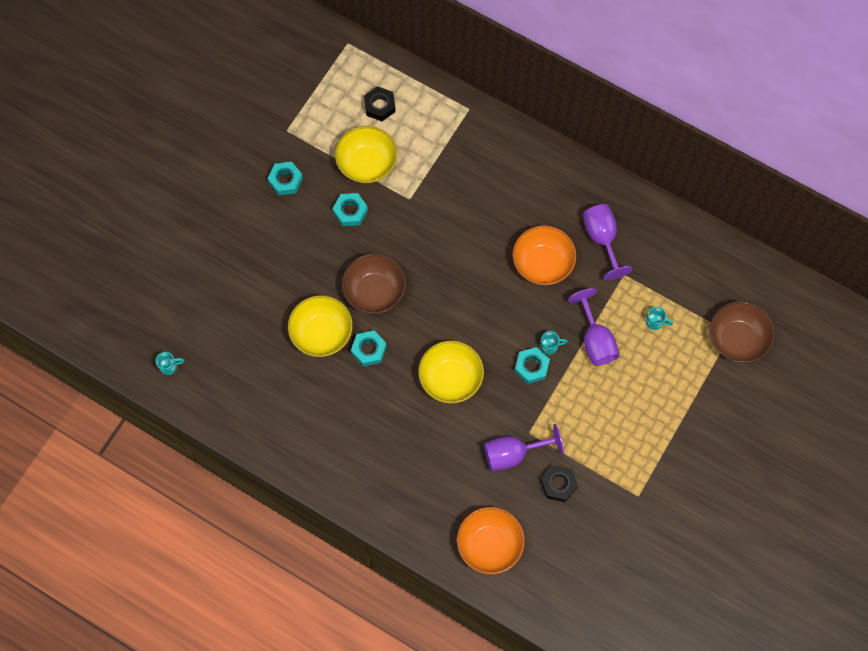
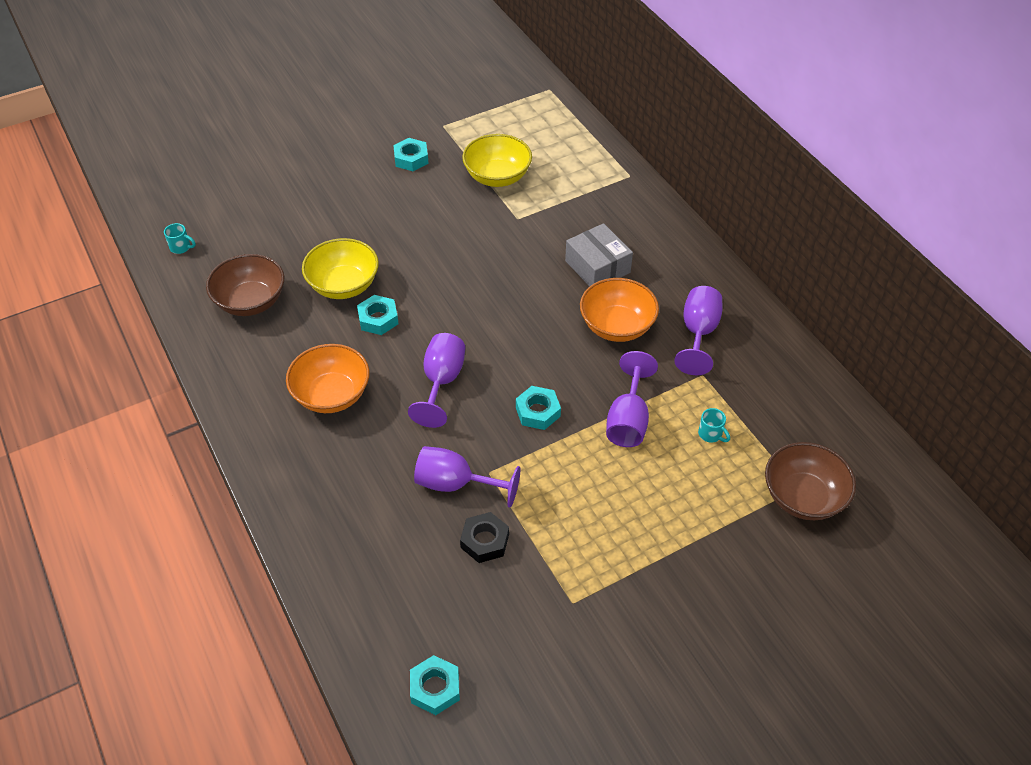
camera: 30 degrees right, 20 degrees down
(350, 211) = (452, 205): turquoise nut -> turquoise nut (435, 688)
(374, 291) = (423, 275): brown bowl -> brown bowl (251, 301)
(379, 106) = (544, 141): black nut -> none
(450, 378) = (441, 382): yellow bowl -> purple goblet
(489, 545) = (359, 562): orange bowl -> orange bowl (332, 395)
(497, 215) = (597, 267): none -> grey box
(550, 346) = (572, 402): turquoise mug -> none

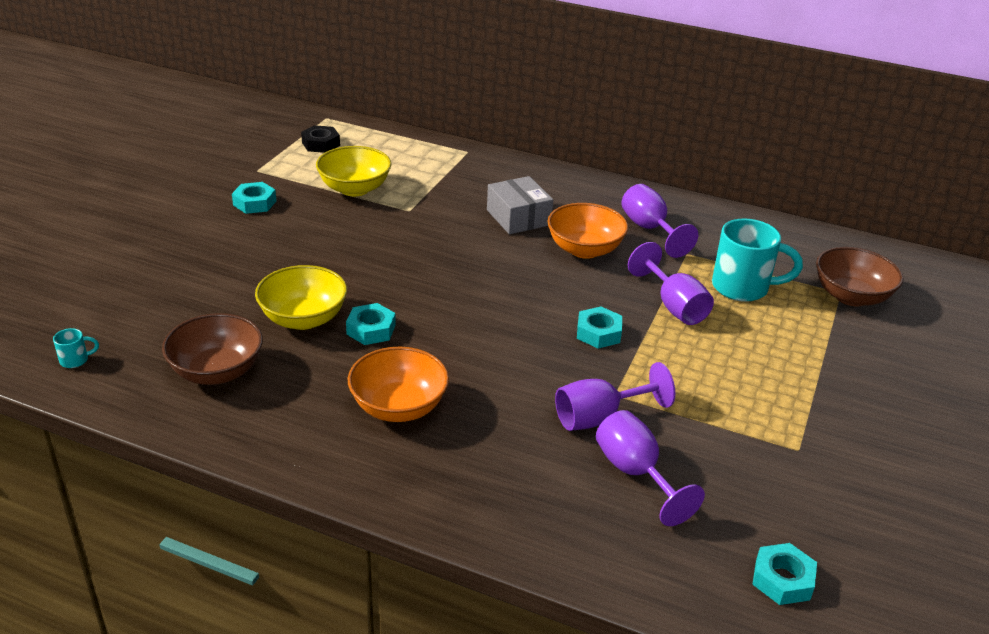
camera: 40 degrees left, 15 degrees down
(441, 382) = (490, 349): purple goblet -> purple goblet (635, 473)
(484, 541) = (676, 445): black nut -> black nut (321, 144)
(597, 267) = (518, 217): grey box -> grey box turned 45 degrees clockwise
(711, 434) = (742, 287): turquoise mug -> turquoise mug, size x2.39

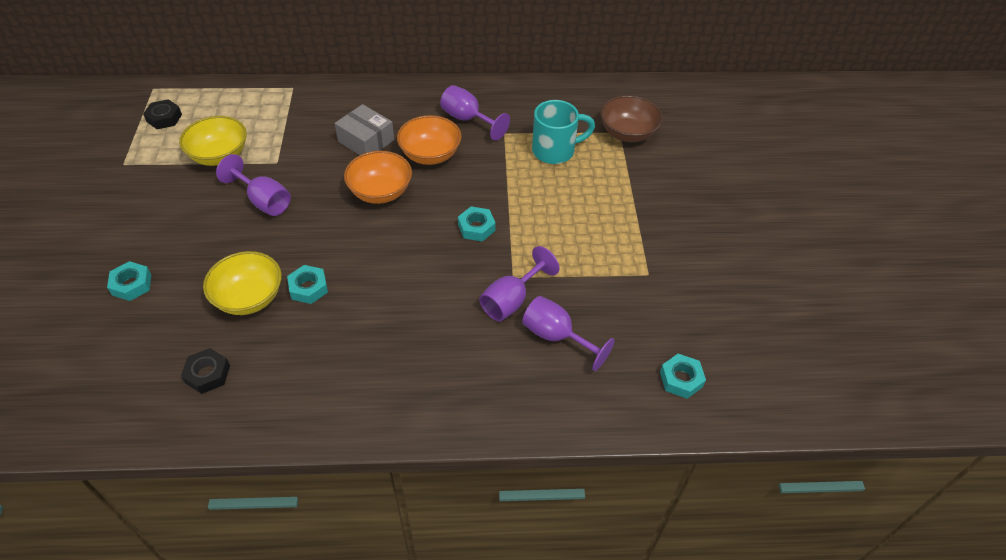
camera: 25 degrees left, 15 degrees up
(75, 360) = (79, 411): turquoise mug -> none
(217, 371) = (207, 374): brown bowl -> black nut
(254, 203) = (141, 198): turquoise nut -> turquoise nut (132, 285)
(398, 407) = (367, 349): orange bowl -> orange bowl (380, 192)
(674, 306) = (517, 184): purple goblet -> purple goblet (263, 201)

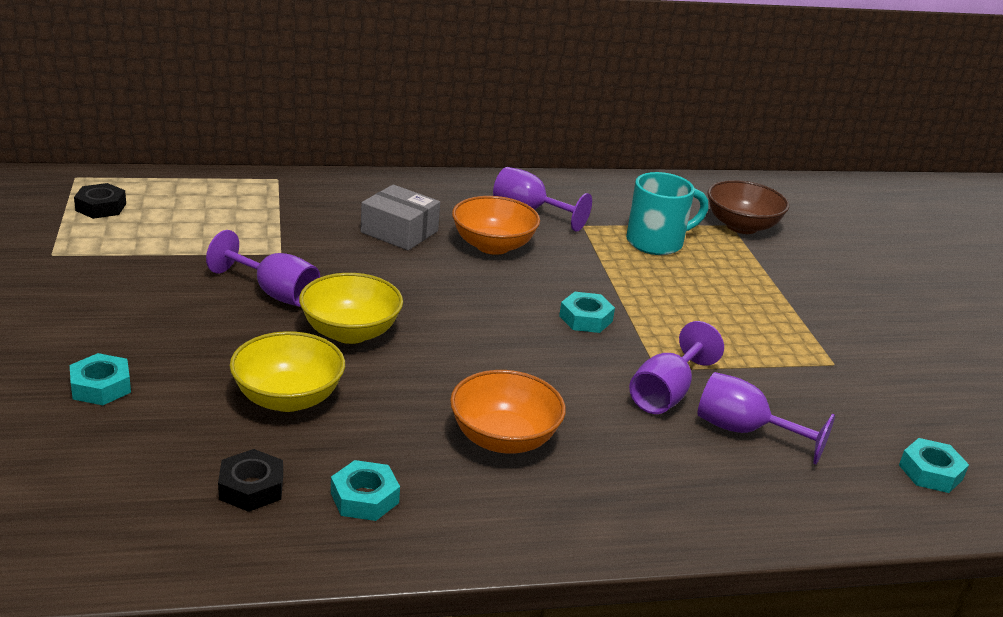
camera: 10 degrees left, 20 degrees down
(219, 155) = (194, 246): yellow bowl -> yellow bowl (350, 332)
(308, 288) = (373, 385): turquoise nut -> turquoise nut (364, 498)
(380, 192) = (439, 283): orange bowl -> orange bowl (503, 438)

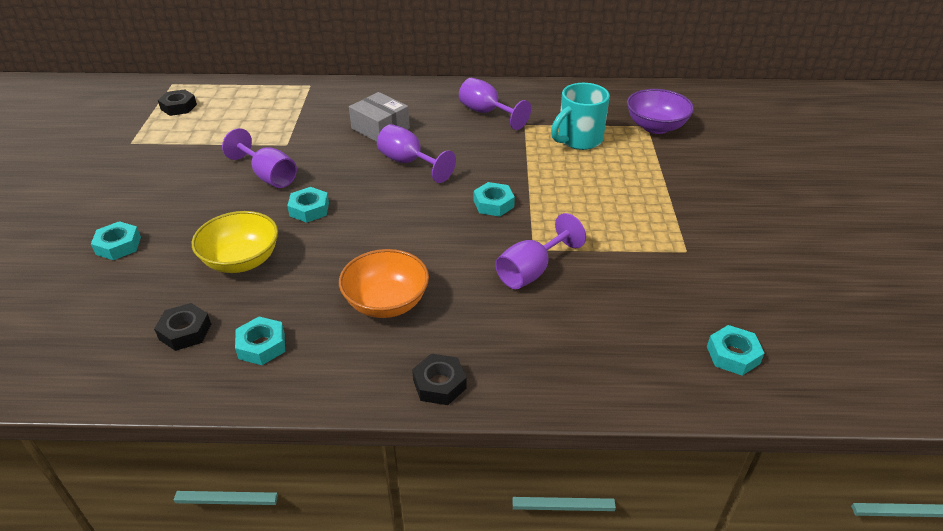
camera: 15 degrees right, 10 degrees up
(350, 332) = (309, 209): yellow bowl -> turquoise nut
(493, 246) = (446, 141): orange bowl -> none
(611, 526) = (439, 384): none -> black nut
(656, 242) = (578, 140): turquoise mug -> turquoise mug turned 150 degrees clockwise
(741, 226) = (655, 127): brown bowl -> purple bowl
(744, 431) = (583, 307): purple goblet -> purple goblet (408, 162)

